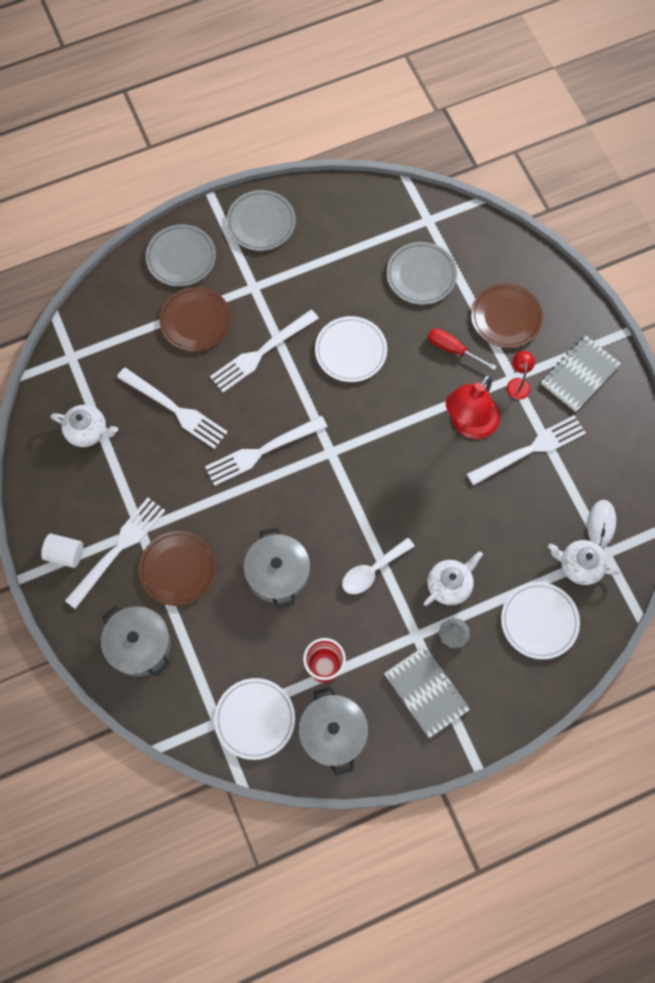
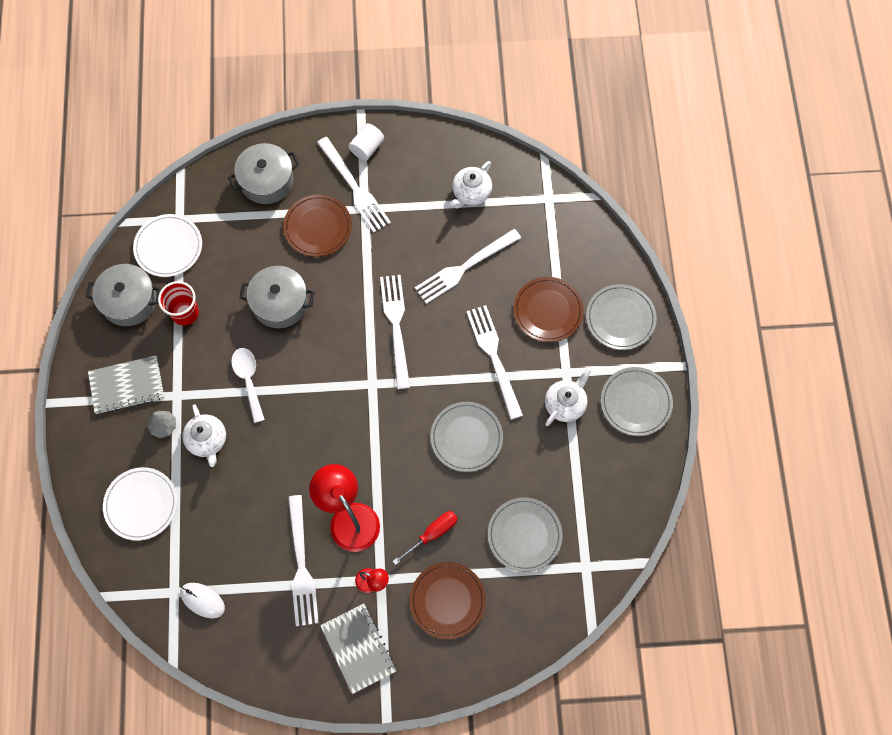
camera: 110 degrees right, 0 degrees up
(351, 351) = (466, 437): white plate -> grey plate
(579, 565) = (173, 562): white teapot -> white teapot (565, 404)

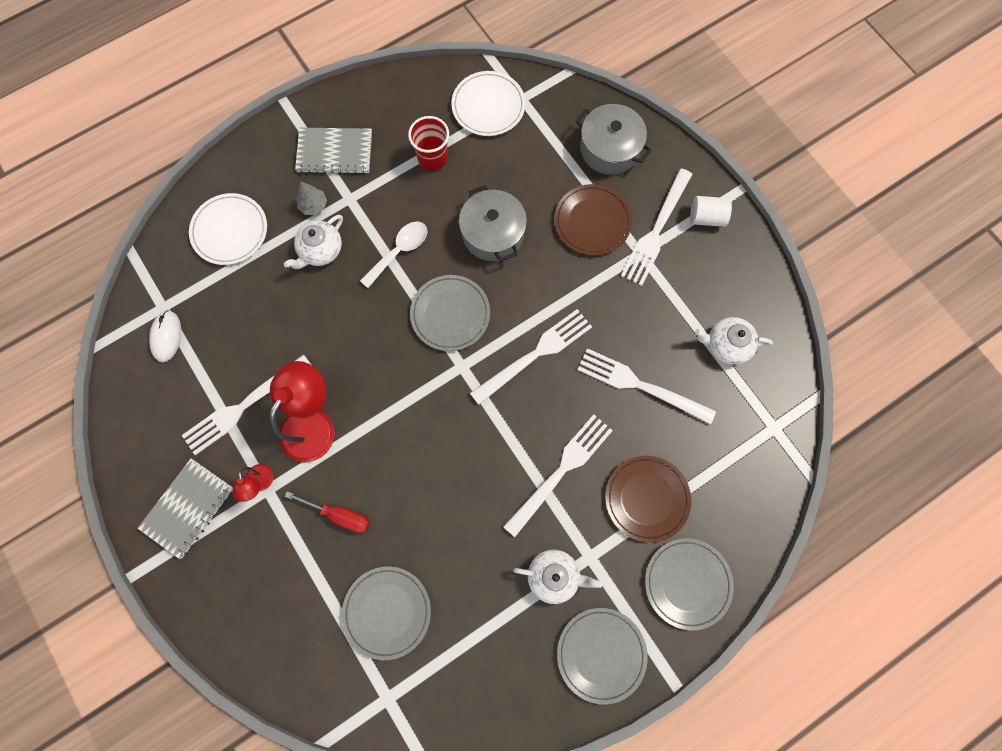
camera: 60 degrees right, 5 degrees up
(127, 385) = (335, 152): grey notebook -> grey notebook turned 45 degrees counterclockwise
(129, 301) = (416, 105): grey pot -> none
(447, 601) = (278, 570): brown plate -> none
(466, 437) = (458, 492): grey plate -> grey plate (450, 314)

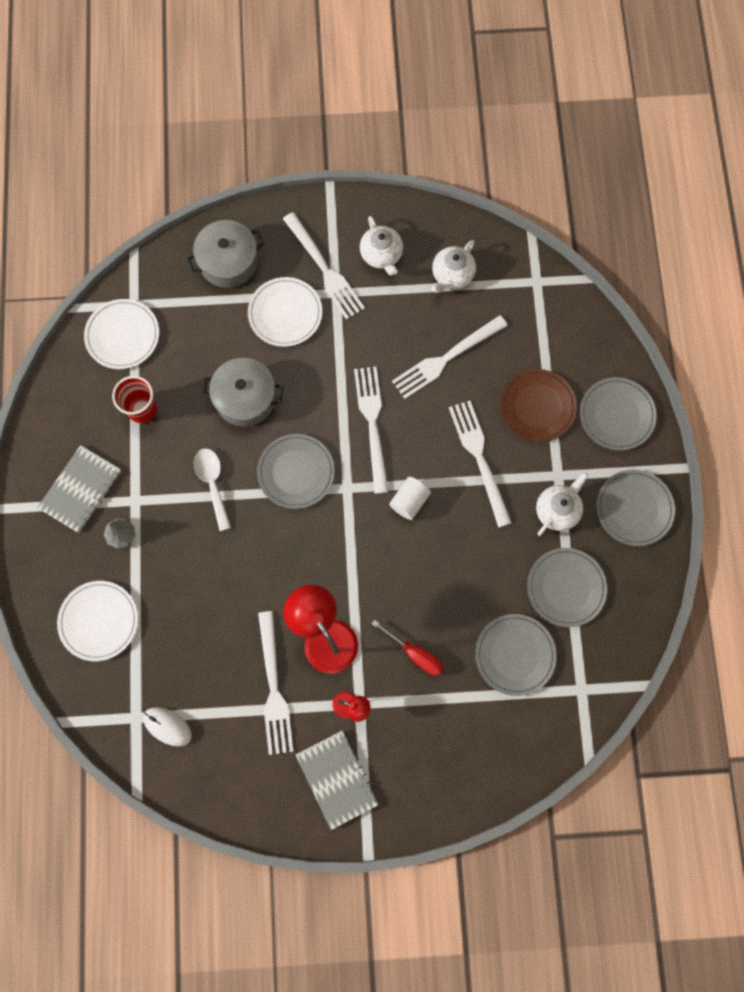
camera: 60 degrees left, 0 degrees up
(320, 250) = (169, 550): white teapot -> white teapot (381, 255)
(339, 515) = (415, 654): red screwdriver -> red screwdriver turned 75 degrees clockwise
(480, 627) = (566, 588): none -> grey plate
(592, 221) = (285, 313): brown plate -> white plate
(706, 217) = (337, 224): white cylinder -> white cylinder (409, 501)

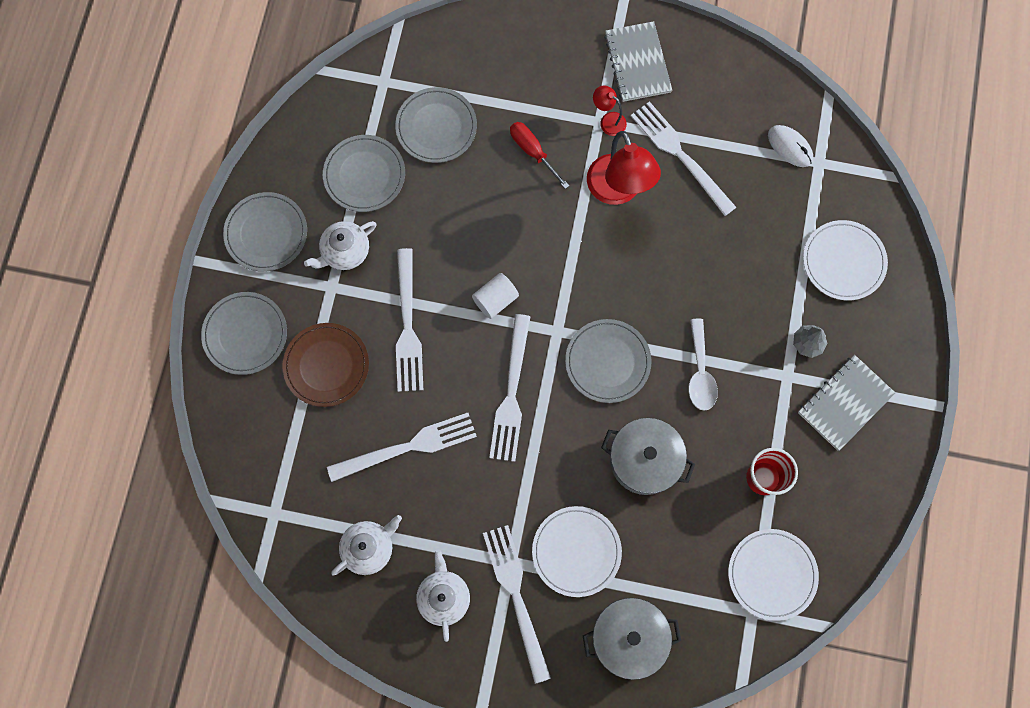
camera: 165 degrees left, 0 degrees up
(274, 689) = (679, 154): white fork -> white fork turned 45 degrees counterclockwise

